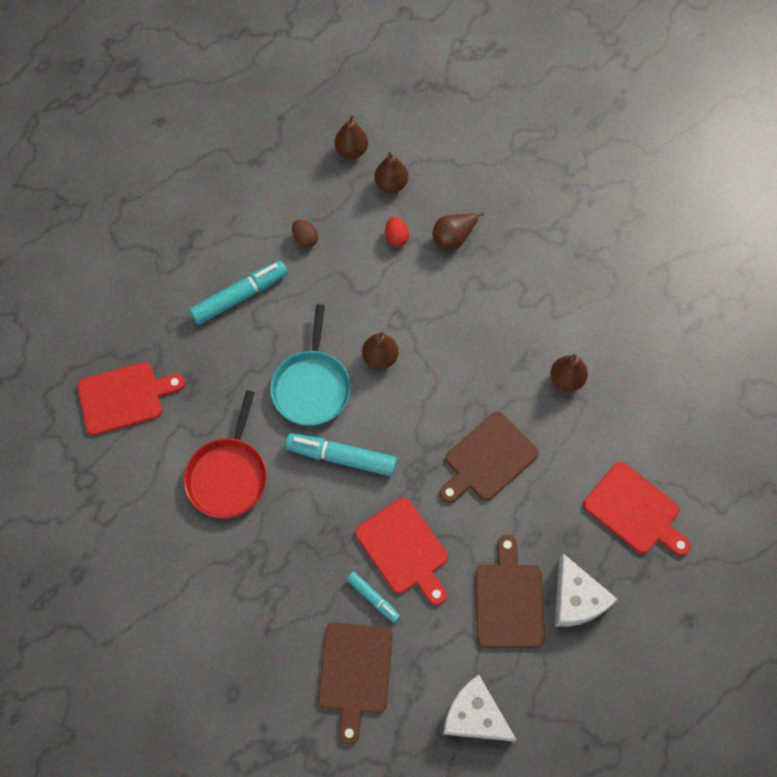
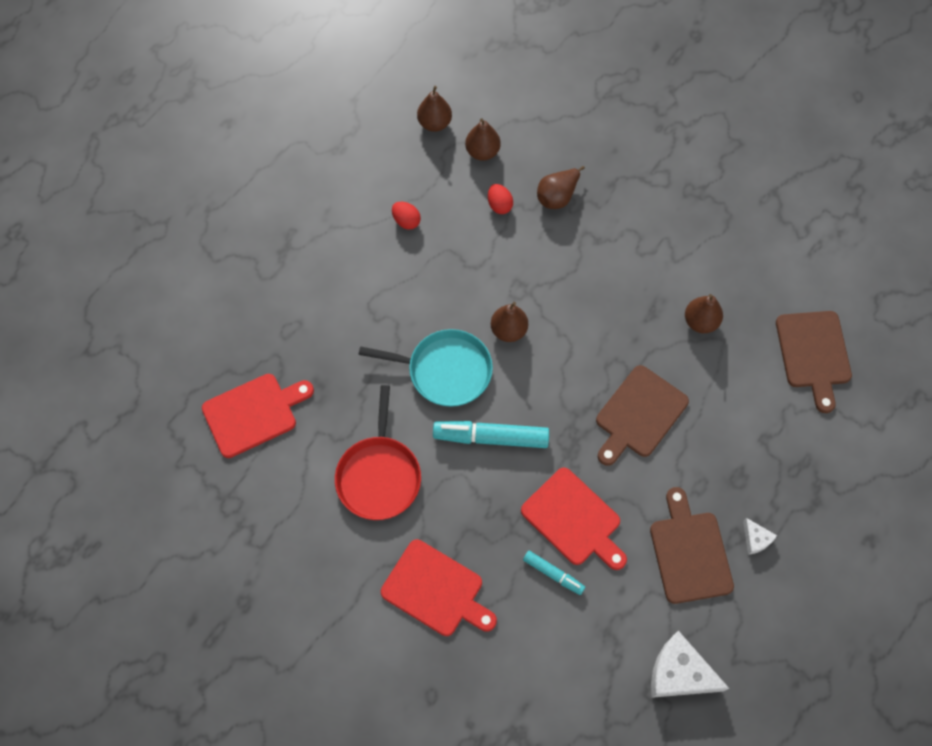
camera: 10 degrees left, 0 degrees up
(240, 296) = (351, 290): turquoise marker -> none
(305, 239) = (406, 221): brown egg -> red egg
(312, 386) = (445, 370): turquoise pan -> turquoise pan turned 75 degrees counterclockwise
(355, 673) = (550, 652): brown cutting board -> brown cutting board (813, 354)
(576, 599) = (755, 539): white cheese -> white cheese, size x0.50
(634, 511) = (795, 441): red cutting board -> red cutting board (436, 590)

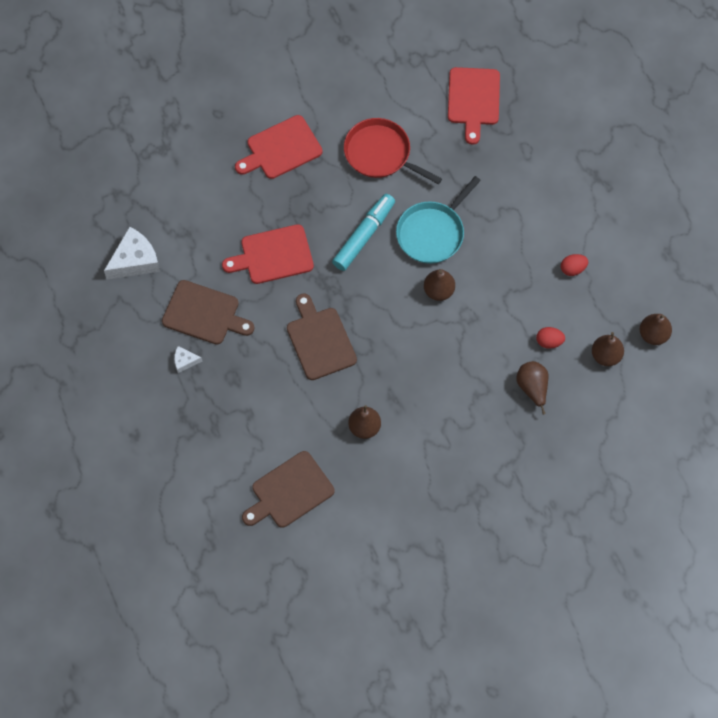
camera: 120 degrees right, 0 degrees up
(553, 574) = (245, 222): turquoise marker -> none
(813, 354) = (289, 491): brown cutting board -> brown cutting board turned 60 degrees counterclockwise

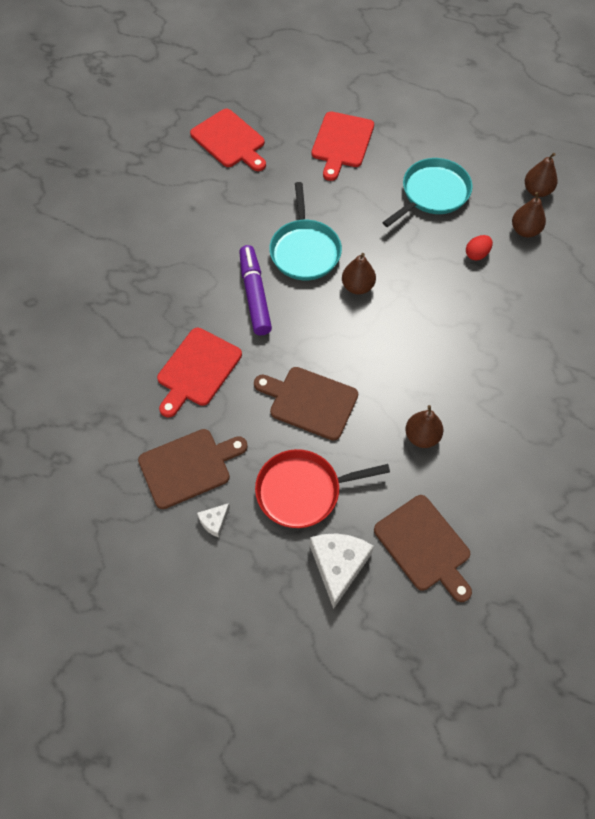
camera: 45 degrees left, 5 degrees down
(135, 261) = (77, 477): white cheese -> white cheese (338, 566)
(281, 149) = (115, 286): red cutting board -> red cutting board (341, 143)
(289, 491) = (424, 546): brown cutting board -> brown cutting board turned 45 degrees counterclockwise
(364, 235) = (255, 295): turquoise marker -> purple marker
(380, 154) = (201, 228): red pan -> red pan (303, 491)
(532, 388) = (505, 295): brown pear -> none
(572, 269) = (432, 193): red egg -> turquoise pan

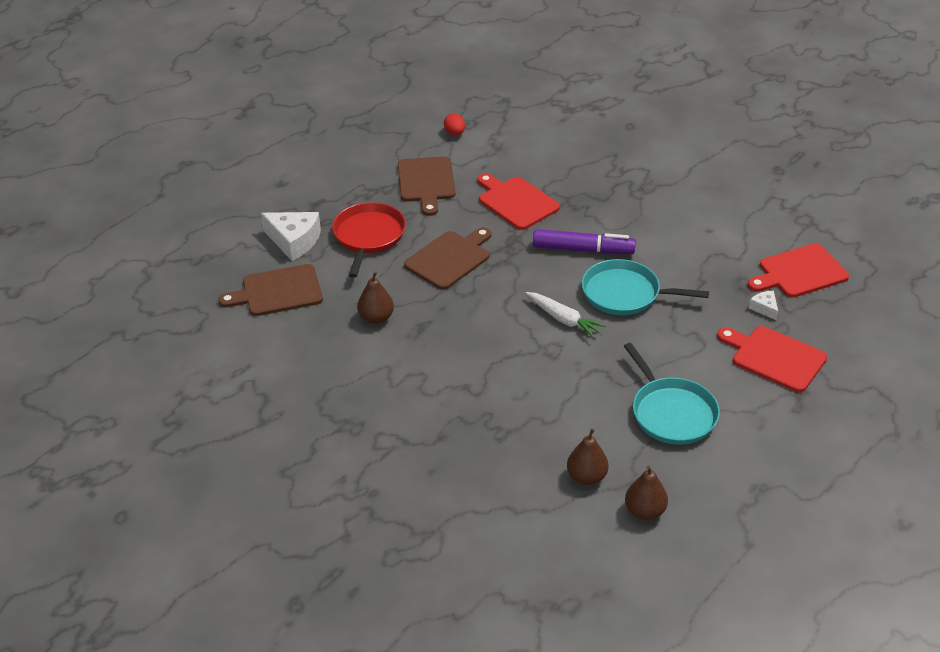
camera: 110 degrees right, 20 degrees down
(214, 521) = (371, 187): white cheese -> white cheese (764, 308)
(357, 286) = (563, 319): brown pear -> white carrot
(477, 254) = (568, 423): red egg -> red egg (455, 133)

